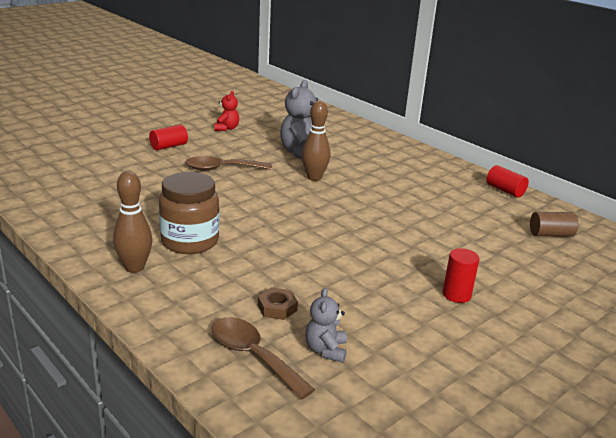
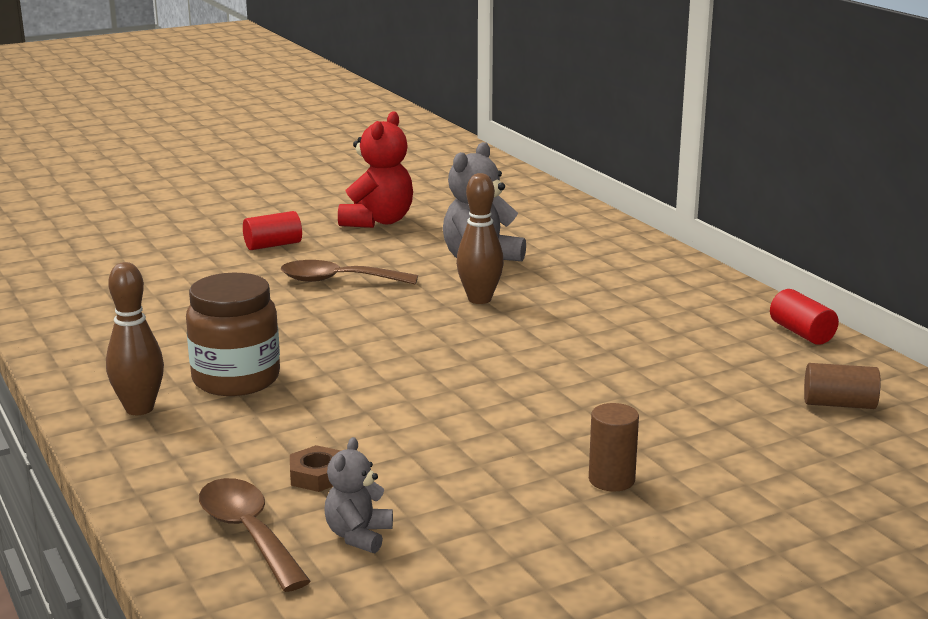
camera: 15 degrees right, 5 degrees down
(226, 128) = (378, 221): red teddy bear -> red teddy bear, size x1.78
(456, 295) = (611, 480): red cylinder -> brown cylinder

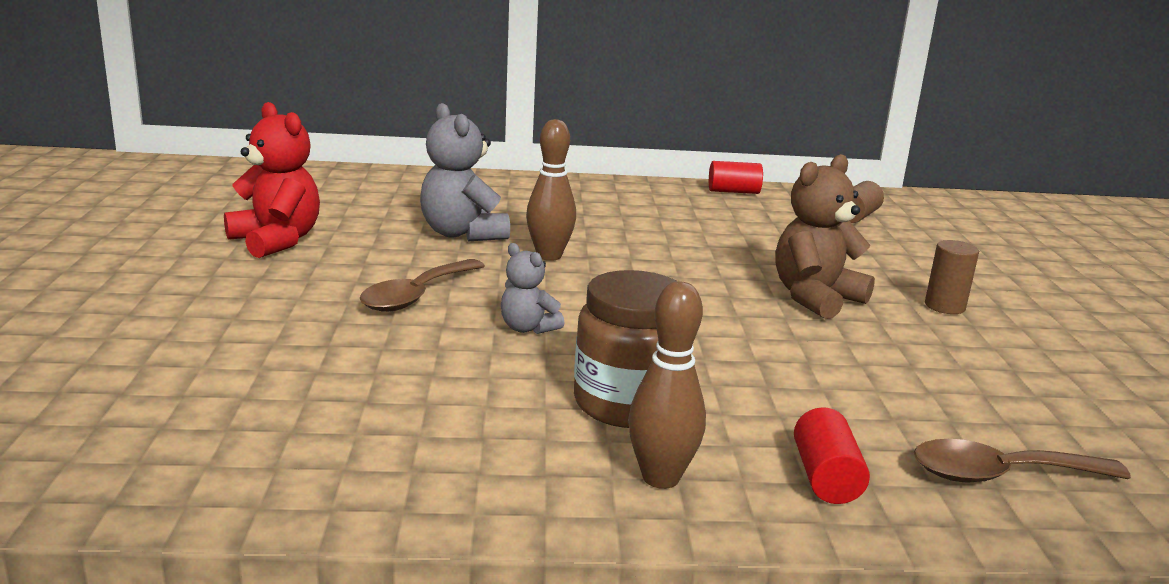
camera: 65 degrees left, 0 degrees up
(273, 245) = (255, 300): red cylinder -> red cylinder (825, 478)
(317, 475) = (888, 413): brown nut -> none
(358, 535) = (1017, 423): grey teddy bear -> grey teddy bear (528, 328)
(539, 415) = (815, 298): none -> brown teddy bear

